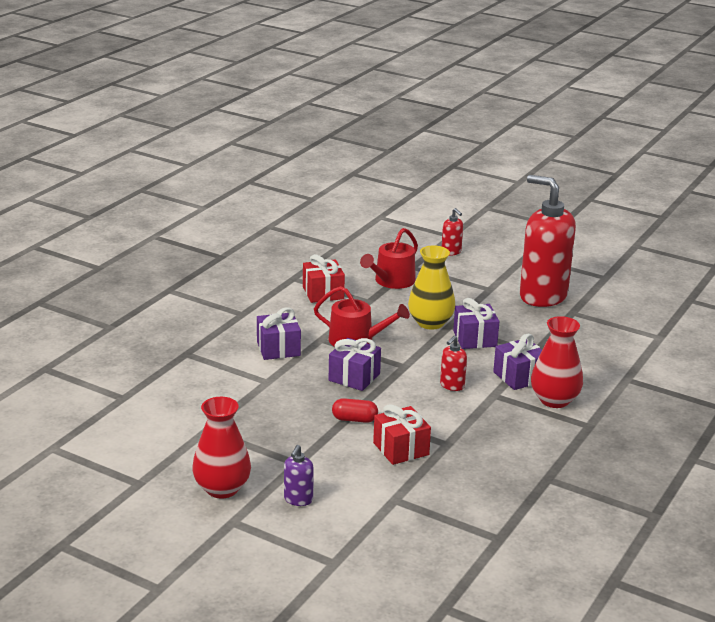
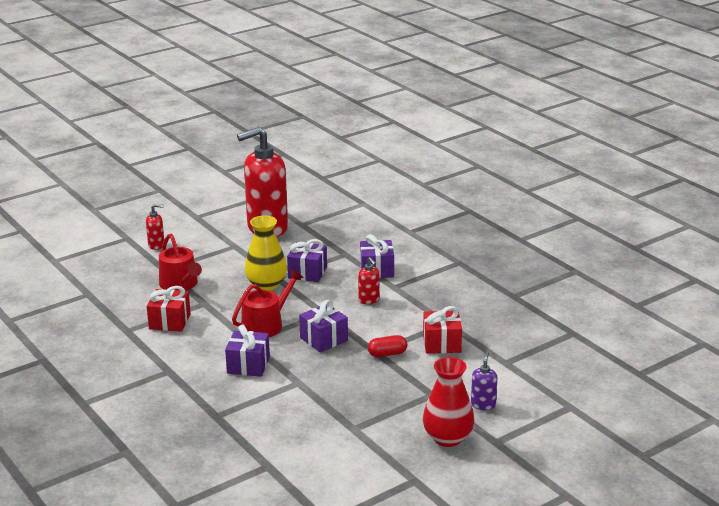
camera: 65 degrees left, 0 degrees up
(298, 499) = (483, 405): purple soap dispenser -> purple soap dispenser turned 120 degrees counterclockwise
(354, 419) = (387, 354): red capsule -> red capsule turned 45 degrees clockwise
(554, 400) = (418, 265): red vase -> none

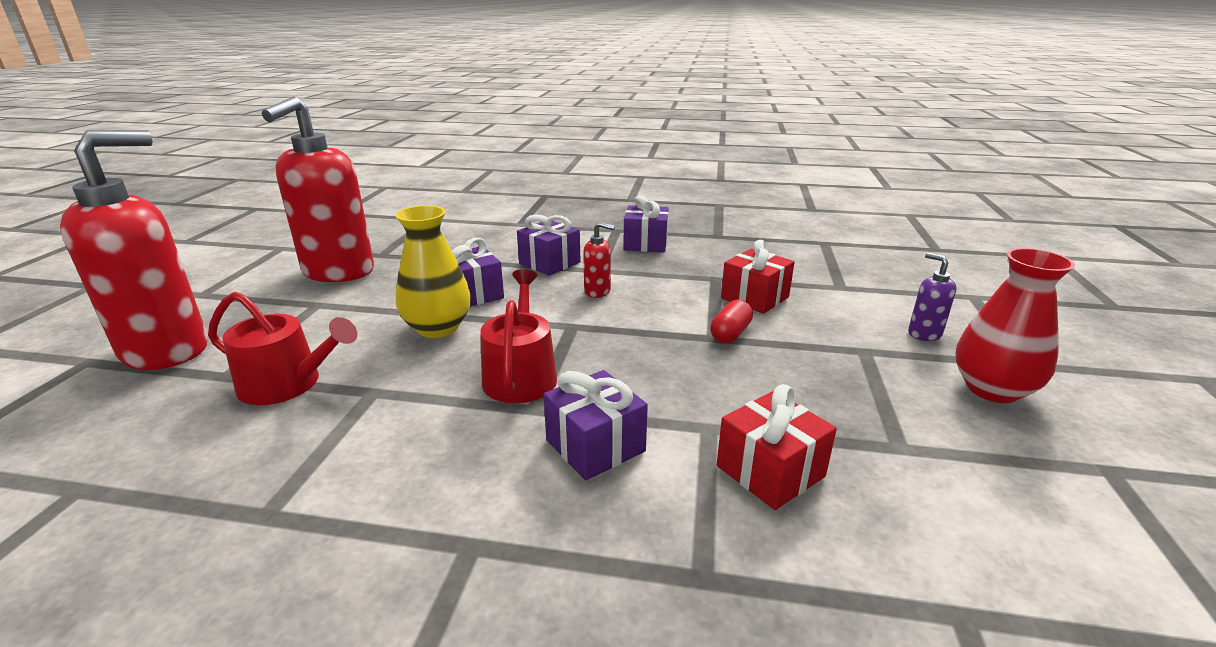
camera: 45 degrees left, 0 degrees up
(156, 245) = (167, 350): red soap dispenser -> red soap dispenser, size x2.44
(170, 321) = (344, 450): red gift -> red gift (770, 471)
(324, 339) = (630, 354): purple gift -> purple gift (645, 244)

